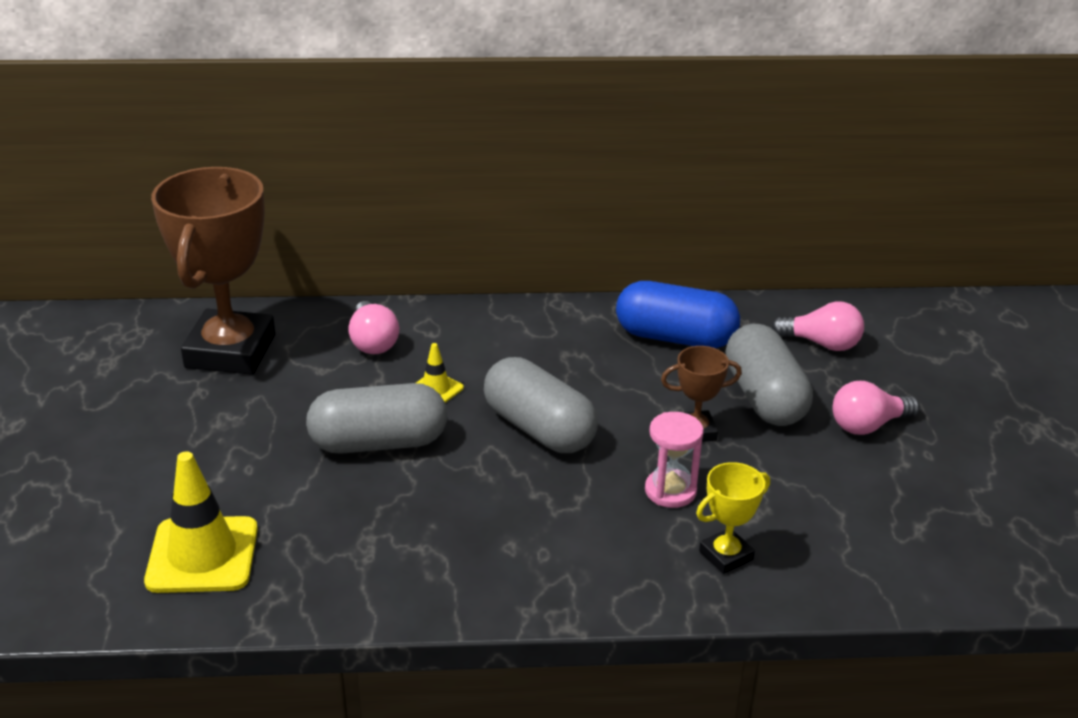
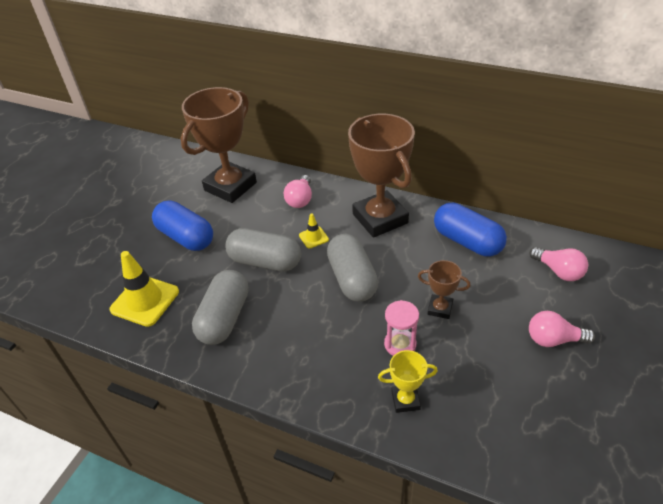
camera: 30 degrees right, 10 degrees up
(205, 445) = (186, 237): none -> blue capsule
(524, 338) = (380, 218): none -> brown trophy
(764, 397) = (497, 298): grey capsule -> grey capsule (224, 318)

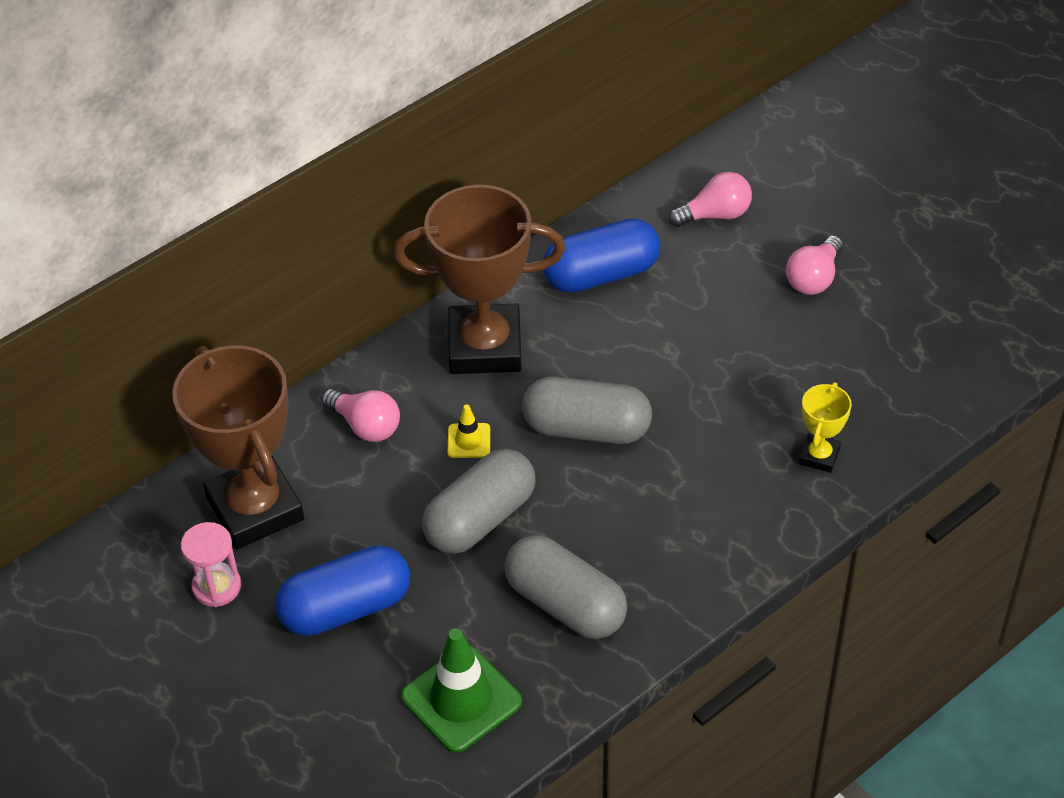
camera: 65 degrees left, 5 degrees up
(145, 301) = (461, 699): yellow traffic cone -> green traffic cone
(400, 344) = (733, 425): pink hourglass -> pink hourglass (217, 587)
(440, 309) = (701, 359): brown trophy -> none

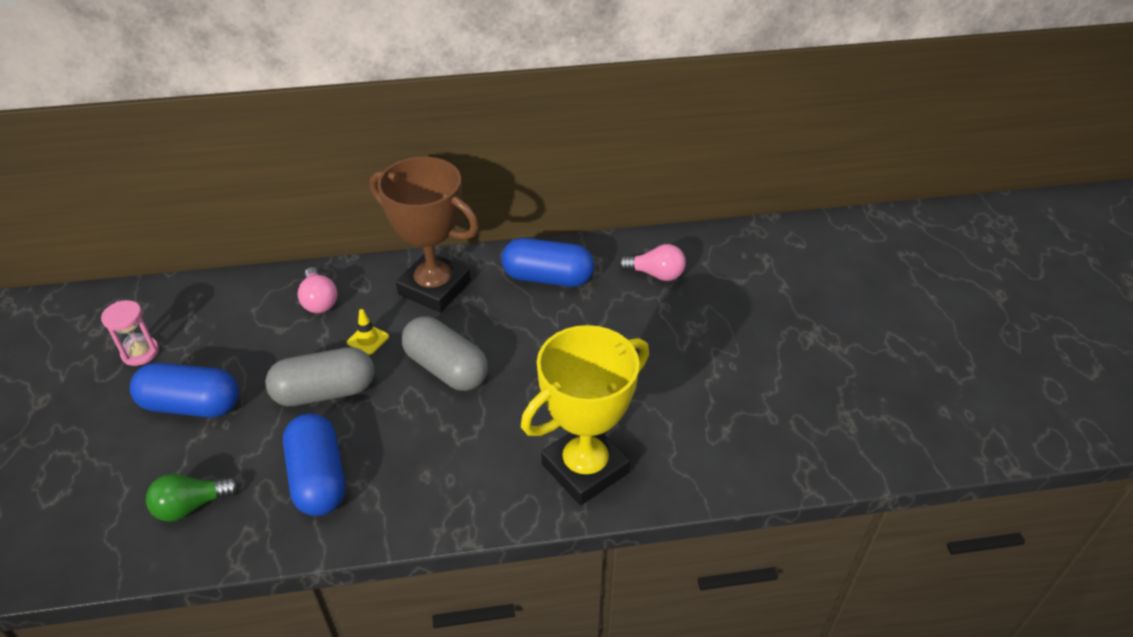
camera: 30 degrees right, 5 degrees down
(255, 509) = (209, 318): brown trophy -> none
(461, 699) = (191, 506): green traffic cone -> green light bulb
(565, 604) = (319, 478): grey capsule -> blue capsule
(814, 278) = (689, 344): pink light bulb -> none
(819, 456) = (585, 468): yellow trophy -> yellow trophy, size x2.20

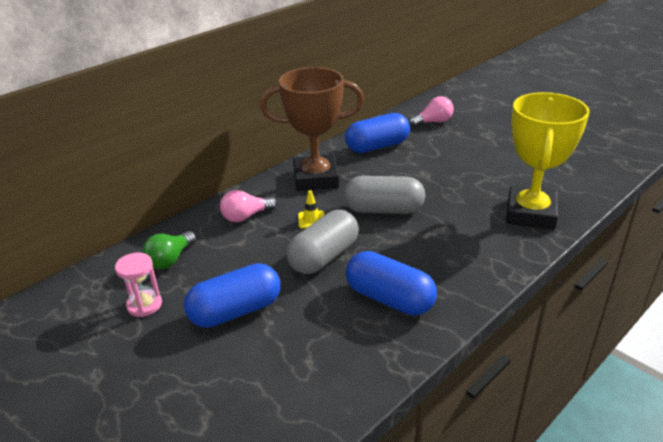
camera: 35 degrees left, 10 degrees down
(191, 506) = (324, 362): green light bulb -> green light bulb (170, 260)
(319, 301) = (246, 216): pink light bulb -> pink light bulb turned 120 degrees clockwise

